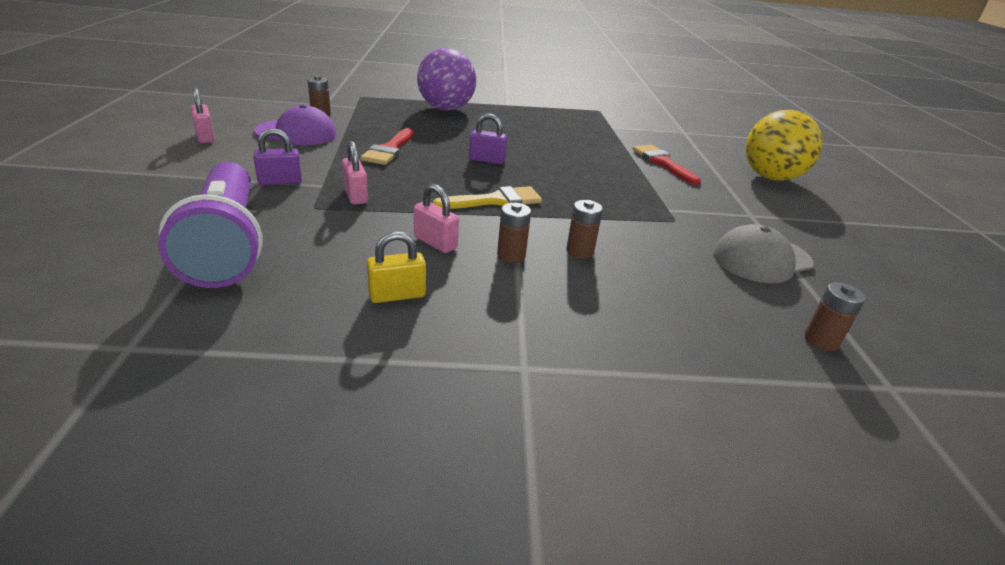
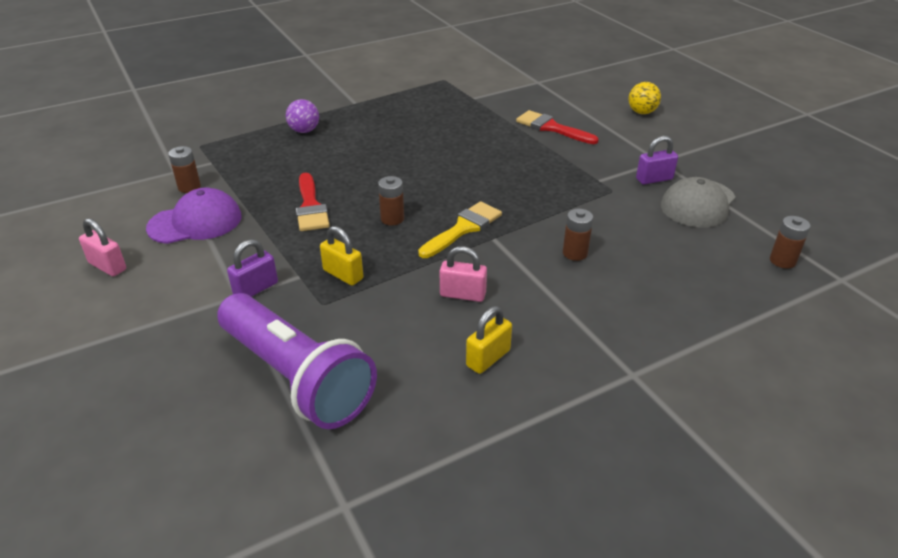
camera: 25 degrees left, 5 degrees up
(355, 196) = (343, 274): pink padlock -> yellow padlock
(446, 109) = (304, 131): purple ball -> purple ball, size x0.50
(487, 160) = (410, 184): purple padlock -> purple padlock (654, 179)
(511, 256) = (531, 281): brown battery -> brown battery (392, 219)
(771, 177) = (642, 112): yellow ball -> yellow ball, size x0.50

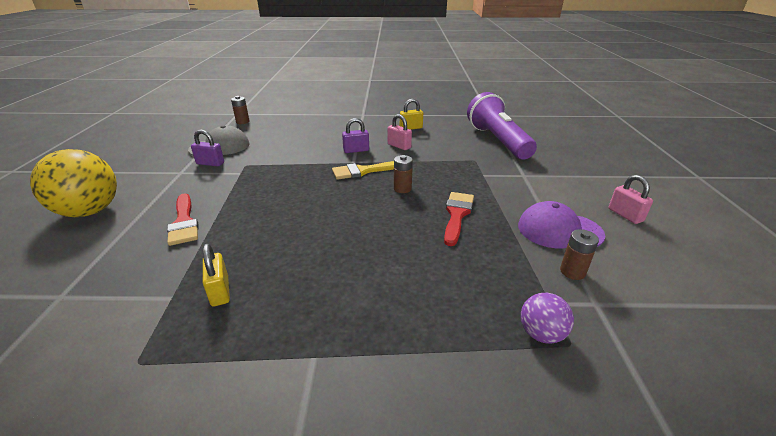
camera: 150 degrees left, 5 degrees down
(256, 289) = (512, 175): purple padlock -> purple padlock (356, 150)
(304, 131) = (420, 318): purple ball -> purple ball (541, 334)
(343, 274) = (456, 168): yellow padlock -> yellow padlock (220, 291)
(575, 253) = (322, 146): brown battery -> none
(642, 112) = (90, 211): yellow ball -> yellow ball, size x1.98

